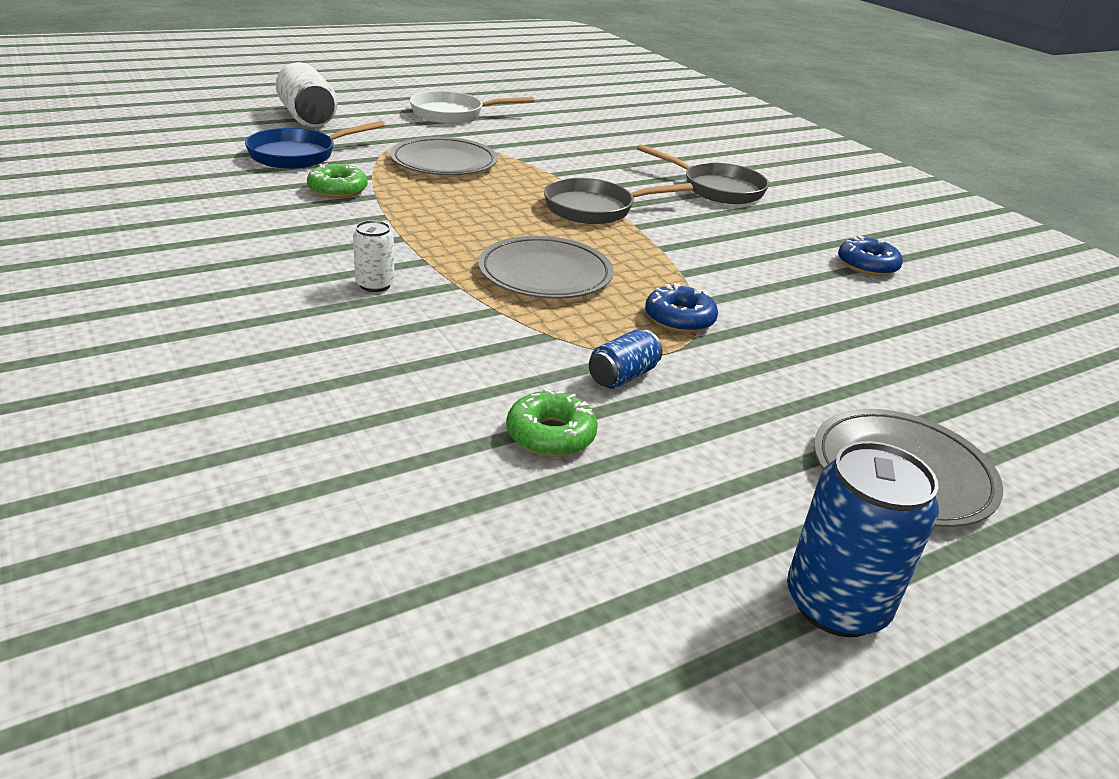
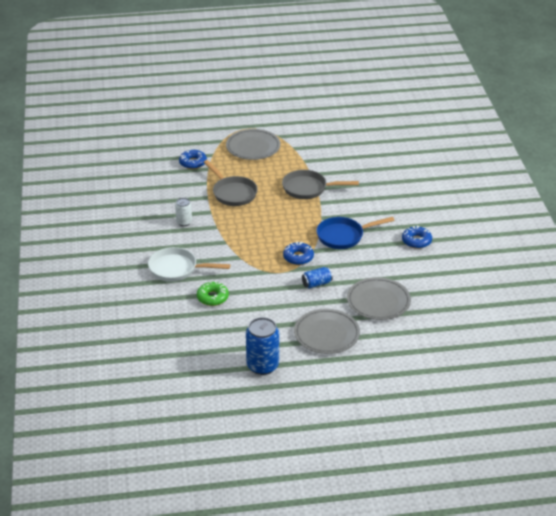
camera: 25 degrees right, 5 degrees up
(298, 155) = (184, 136): blue pan -> blue pan (343, 236)
(307, 117) = (200, 104): white can -> none
(338, 189) = (193, 163): green donut -> blue donut
(453, 114) = (279, 106): white pan -> white pan (177, 269)
(545, 273) = (257, 225): grey plate -> grey plate (378, 301)
(622, 376) = (254, 279): blue can -> blue can (316, 284)
(717, 189) = (385, 181): grey pan -> grey pan (233, 193)

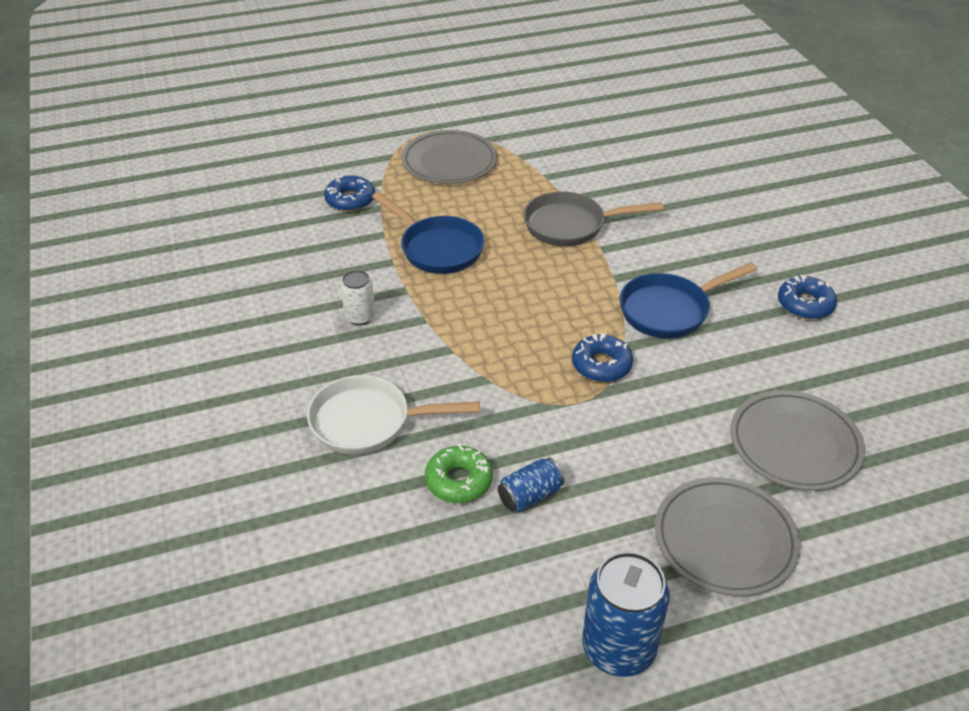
camera: 10 degrees left, 5 degrees up
(233, 193) = (437, 248): grey pan -> blue pan
(316, 284) = (658, 419): blue can -> blue can (530, 496)

